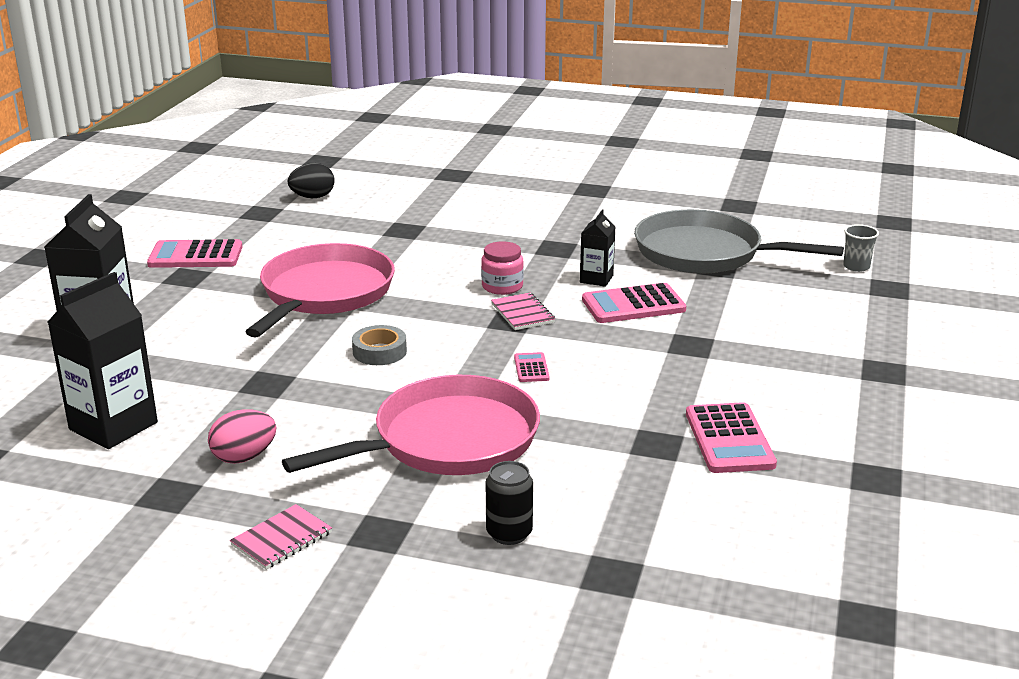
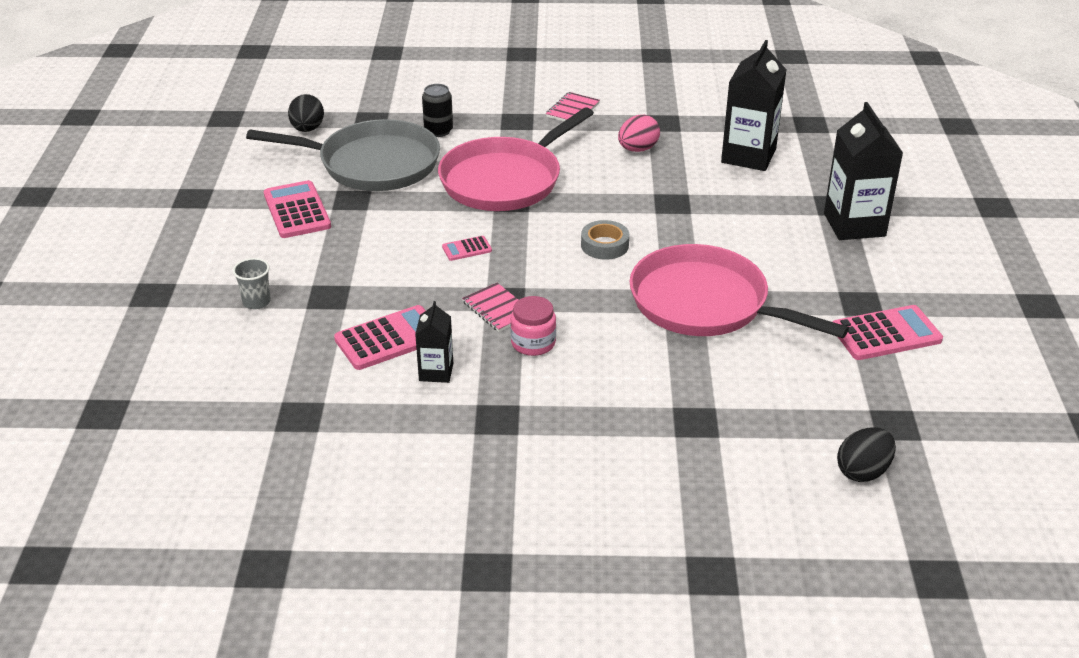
camera: 165 degrees right, 10 degrees up
(324, 293) = (705, 303): pink pan -> pink pan turned 120 degrees clockwise
(531, 368) = (467, 249): pink calculator -> pink calculator turned 90 degrees clockwise
(704, 253) = (314, 441): grey pan -> grey pan (373, 164)
(719, 571) = (307, 129): none -> black egg
(856, 266) = (129, 447): grey cup -> grey cup (256, 302)

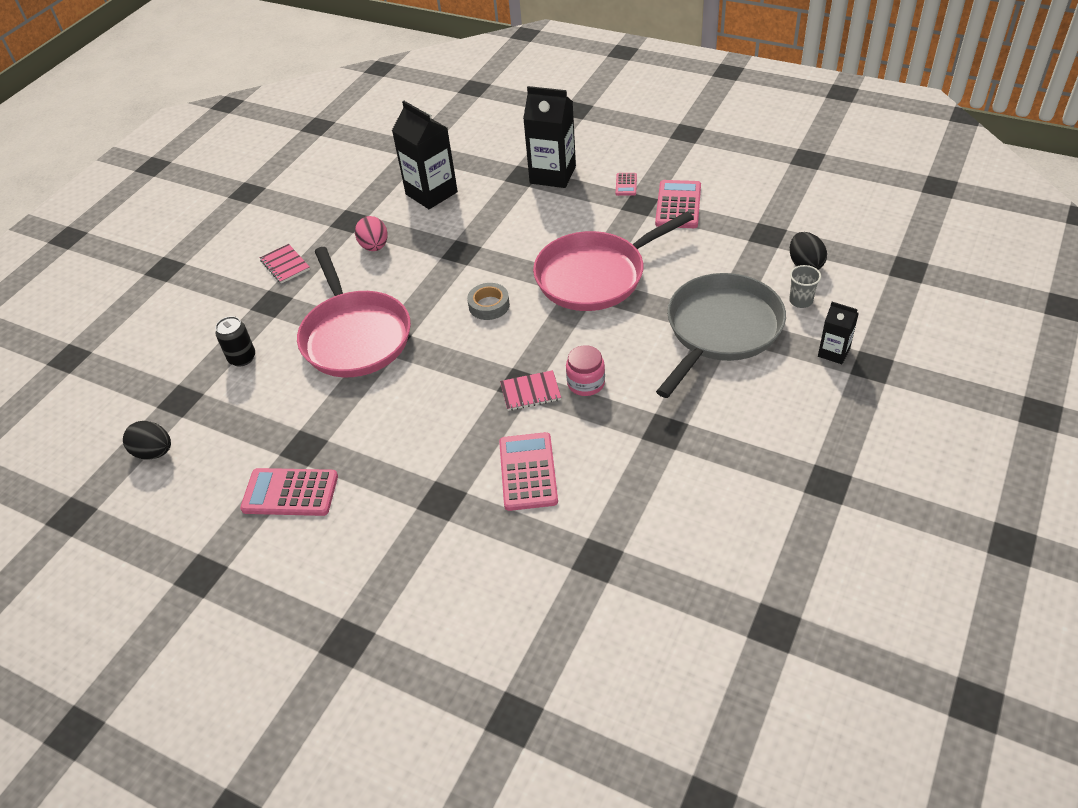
camera: 60 degrees left, 10 degrees up
(256, 302) = (415, 556): grey cup -> grey cup (801, 301)
(373, 164) = (258, 417): grey pan -> grey pan (721, 330)
(436, 372) = (588, 452): black carton -> black carton (833, 352)
(467, 249) = (436, 388): pink calculator -> pink calculator (626, 185)

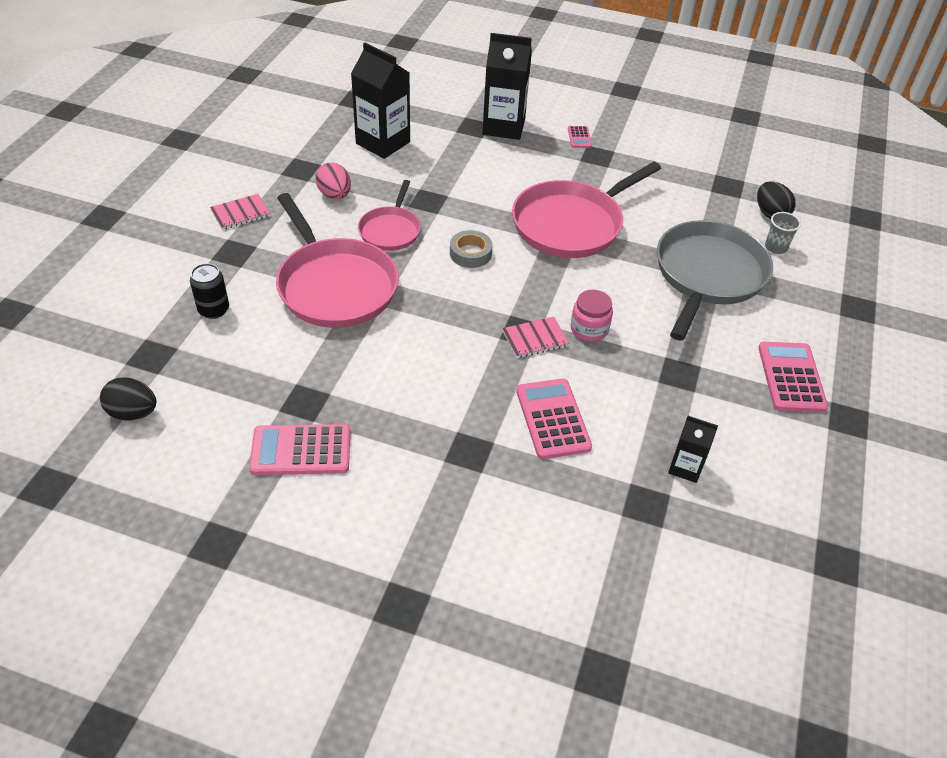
camera: 15 degrees left, 0 degrees up
(285, 265) = (240, 213): pink notebook -> pink notebook turned 75 degrees counterclockwise
(418, 282) = (390, 230): none -> pink pan
(678, 205) = (635, 157): pink calculator -> pink calculator (791, 377)
(833, 352) = (819, 295): black carton -> black carton (685, 467)

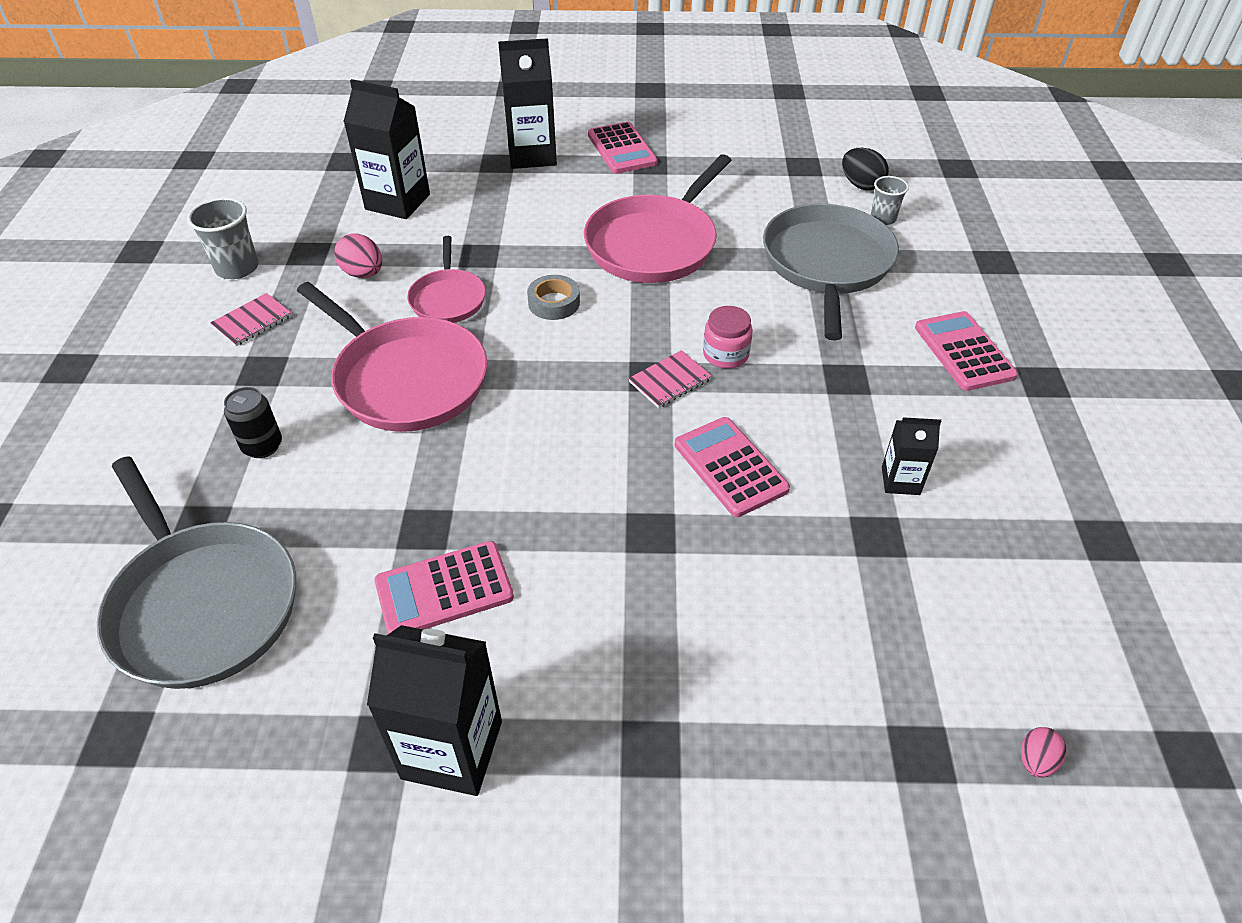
camera: 15 degrees left, 0 degrees up
(133, 413) = (202, 604): black egg -> grey pan
(244, 169) = (237, 268): none -> grey cup
(262, 564) = (452, 750): none -> black carton
(579, 137) = (622, 149): pink calculator -> pink calculator, size x1.99
(690, 709) = (1035, 761): none -> pink egg

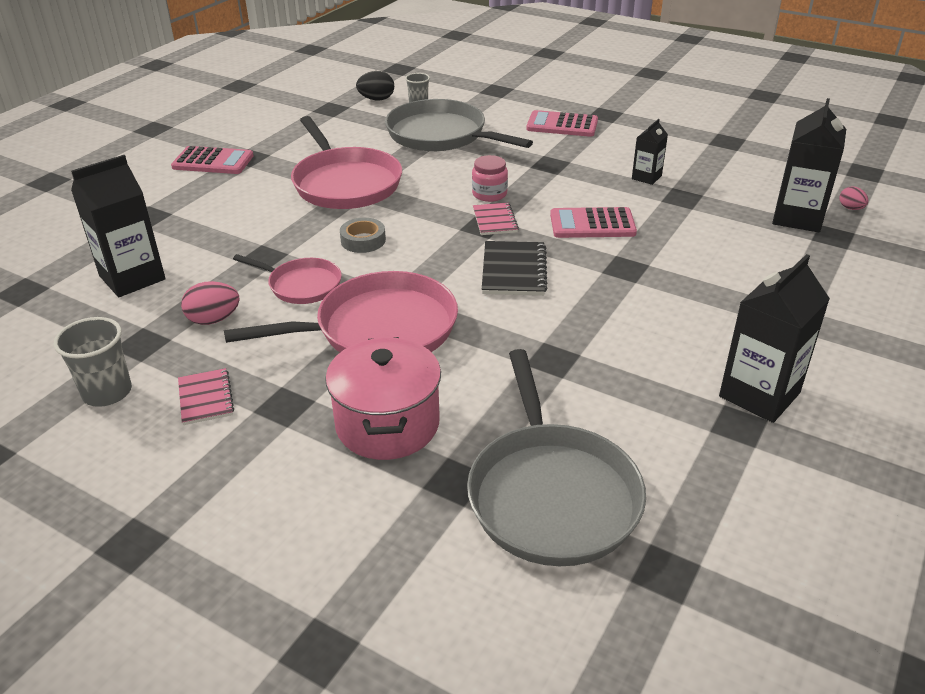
camera: 60 degrees left, 10 degrees down
(202, 604) = (551, 495): grey pan -> grey pan turned 90 degrees clockwise
(262, 446) = (387, 424): black can -> pink pot
(444, 590) = (619, 364): pink calculator -> none
(532, 155) = (162, 199): black carton -> black carton (797, 217)
(575, 435) = (514, 271): none -> black notebook

